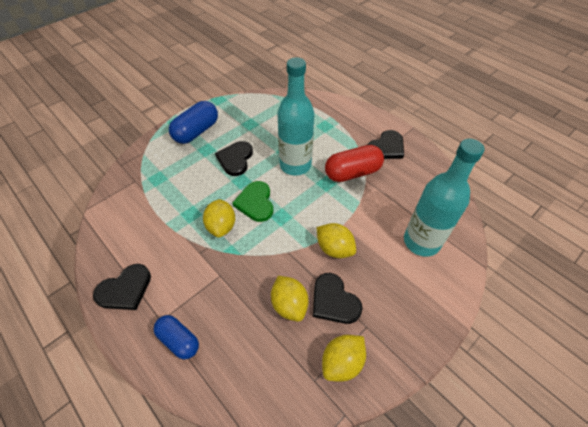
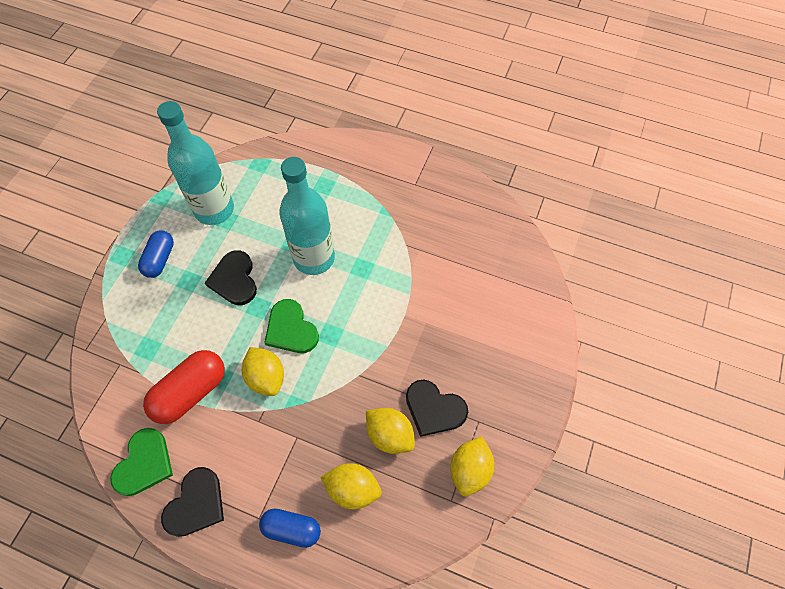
camera: 25 degrees left, 10 degrees up
(110, 247) = (144, 463): none -> green heart
(196, 132) = (160, 259): blue capsule -> blue capsule, size x0.65
(334, 248) = (408, 348): yellow lemon -> yellow lemon (352, 489)
(352, 172) = (386, 241): red capsule -> red capsule (190, 392)
(386, 147) = (412, 189): black heart -> none
(421, 242) = (497, 299): turquoise bottle -> turquoise bottle (214, 209)

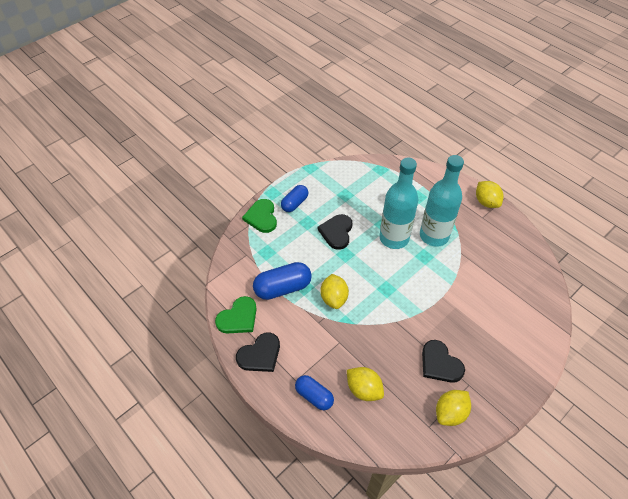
camera: 25 degrees right, 10 degrees down
(190, 392) = (282, 288): red capsule -> blue capsule
(214, 209) = (340, 186): turquoise bottle -> turquoise bottle (434, 236)
(291, 329) = (361, 275): green heart -> green heart (261, 217)
(390, 435) = (402, 367): yellow lemon -> yellow lemon (486, 202)

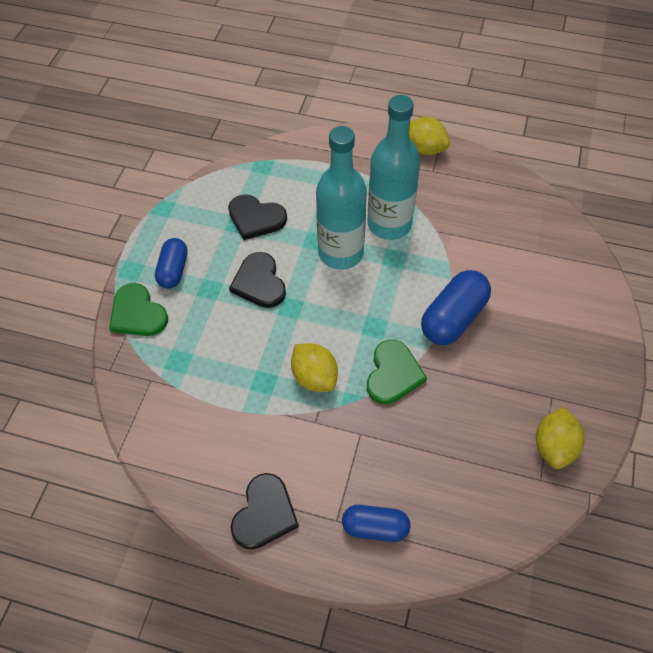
camera: 30 degrees left, 5 degrees up
(238, 318) = (198, 478): green heart -> green heart (393, 374)
(282, 288) = (235, 400): blue capsule -> blue capsule (453, 318)
(364, 389) = (432, 479): yellow lemon -> none
(440, 363) = (502, 390): black heart -> black heart (256, 218)

